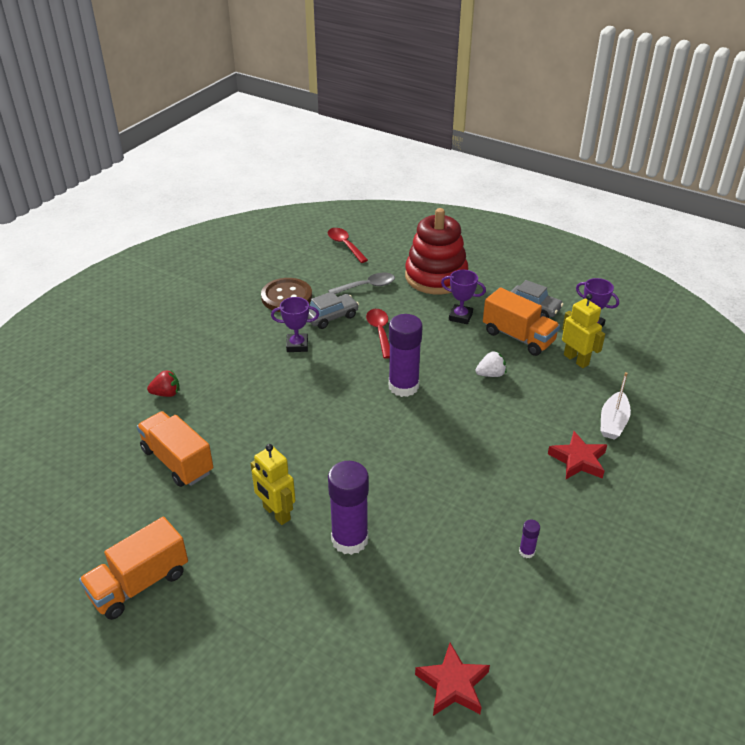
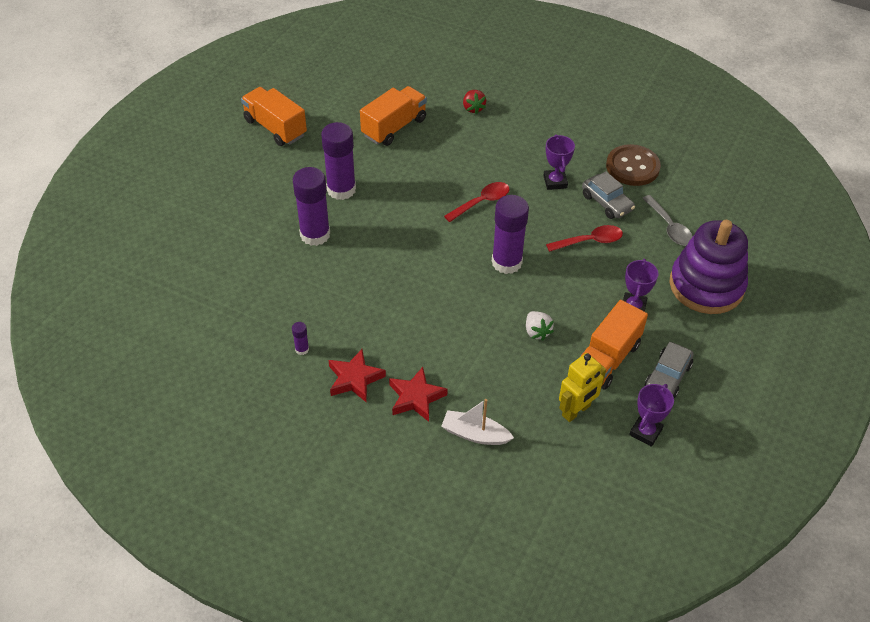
camera: 85 degrees right, 10 degrees up
(276, 513) = (341, 189): yellow robot -> purple glue stick
(345, 245) = (746, 204): red spoon -> red spoon (481, 202)
(436, 277) = (706, 286): red stacking toy -> purple stacking toy
(453, 684) = (181, 298): red star -> red star (355, 379)

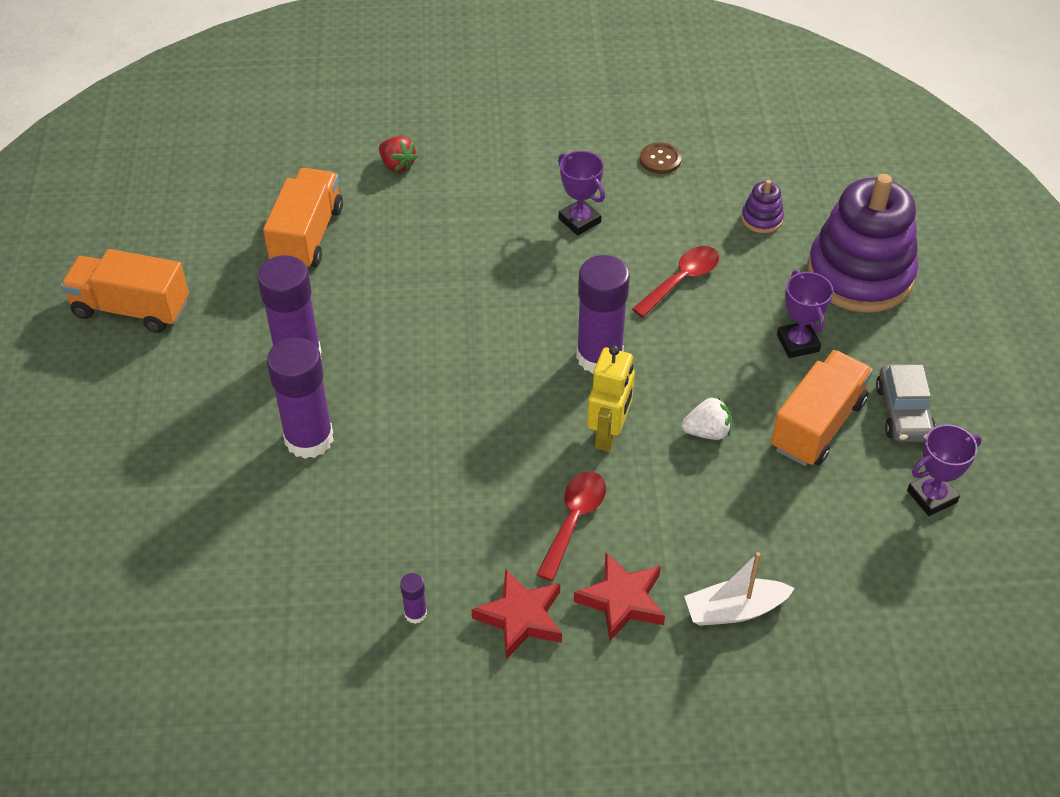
camera: 30 degrees left, 0 degrees up
(481, 202) = (505, 289): red spoon -> red spoon (574, 520)
(537, 332) = (707, 432): white strawberry -> white strawberry turned 45 degrees counterclockwise
(576, 411) = (833, 512): yellow robot -> yellow robot (609, 434)
(607, 202) = (664, 220): grey car -> none
(607, 359) = (817, 425): orange truck -> orange truck turned 150 degrees counterclockwise
(632, 167) = (660, 160): brown button -> brown button, size x0.53
(645, 432) = (931, 496): purple trophy -> purple trophy turned 60 degrees clockwise
(669, 227) = (762, 219): grey spoon -> purple stacking toy

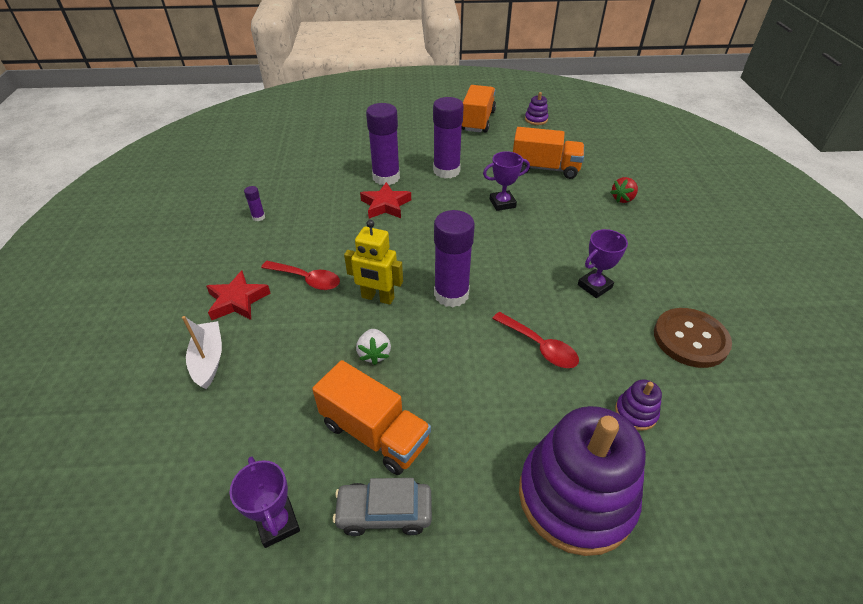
camera: 90 degrees right, 5 degrees down
(144, 230) = (536, 119): none -> purple stacking toy
(521, 617) = (241, 256): red star -> red star (385, 205)
(660, 160) = (690, 339): brown button -> brown button, size x1.87
(798, 343) = (473, 427): purple trophy -> purple trophy (502, 203)

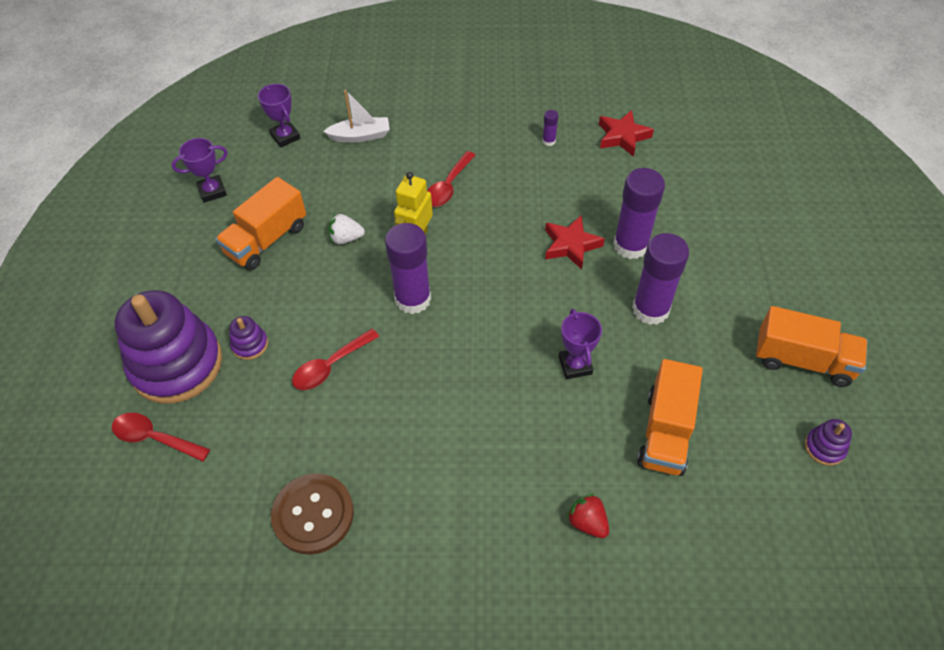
camera: 95 degrees right, 10 degrees up
(237, 300) = (425, 143): red star -> red star (622, 136)
(384, 513) = (202, 246): grey car -> none
(594, 286) = (408, 437): purple trophy -> purple trophy (285, 137)
(635, 412) = (237, 430): purple stacking toy -> purple stacking toy (250, 344)
(677, 496) = (154, 438): none -> red spoon

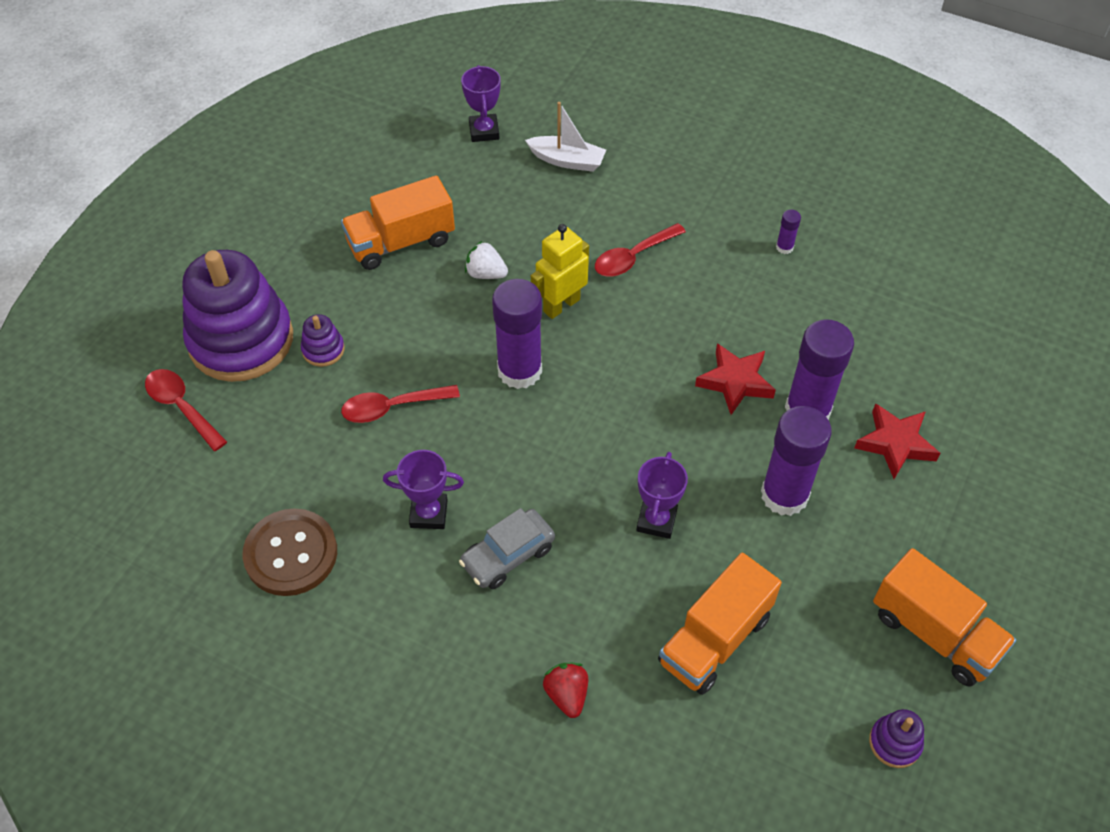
camera: 25 degrees right, 0 degrees up
(212, 191) = (374, 165): purple trophy -> purple trophy (428, 513)
(483, 439) = (508, 555): none -> grey car
(622, 136) = (880, 275): red star -> red star (895, 444)

